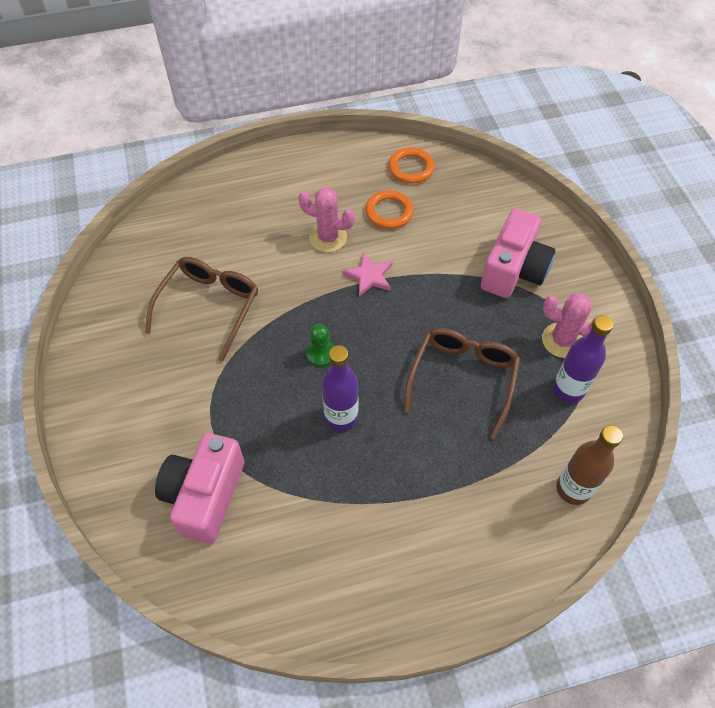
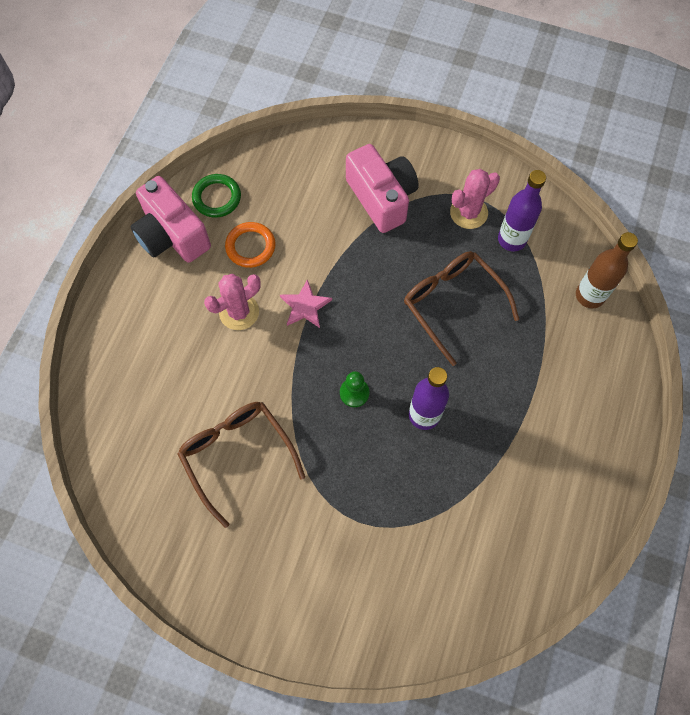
camera: 55 degrees left, 10 degrees up
(205, 495) = (423, 565): pink camera -> pink camera (172, 235)
(411, 168) = (217, 198): orange ring -> green ring

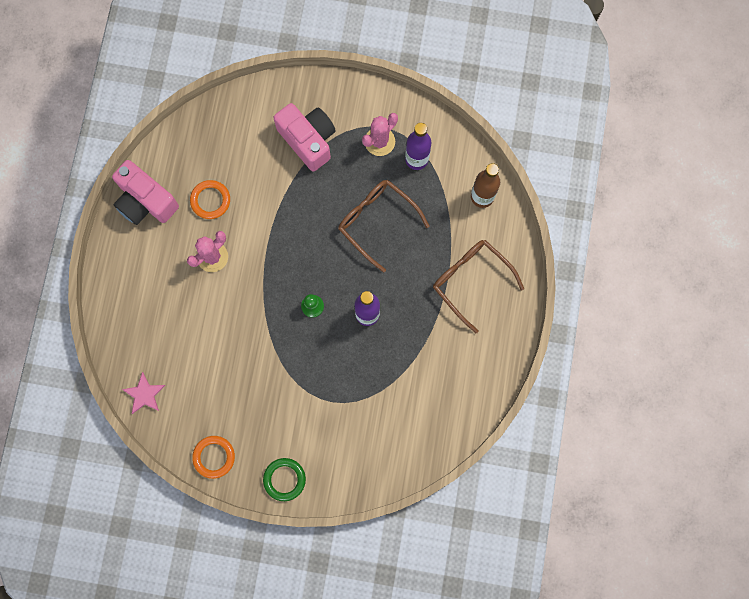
camera: 10 degrees left, 10 degrees up
(186, 569) = (214, 457): none -> orange ring
(217, 198) = (174, 162): green ring -> green ring (284, 479)
(237, 455) = (233, 368): brown glasses -> brown glasses (471, 281)
(305, 306) = (263, 243): pink star -> pink star (144, 394)

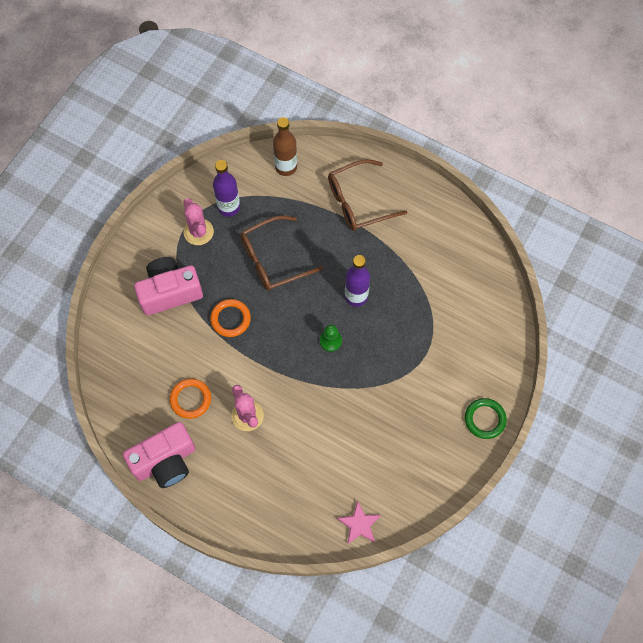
camera: 70 degrees left, 10 degrees down
(214, 457) = (443, 477): orange ring -> orange ring (230, 319)

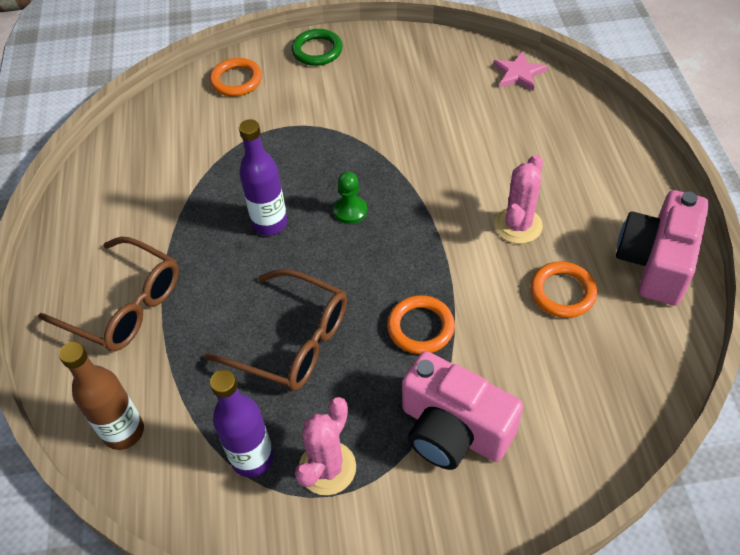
camera: 125 degrees left, 15 degrees down
(165, 461) = (656, 262): pink camera -> pink camera turned 90 degrees counterclockwise
(493, 352) = (236, 80): none -> orange ring

